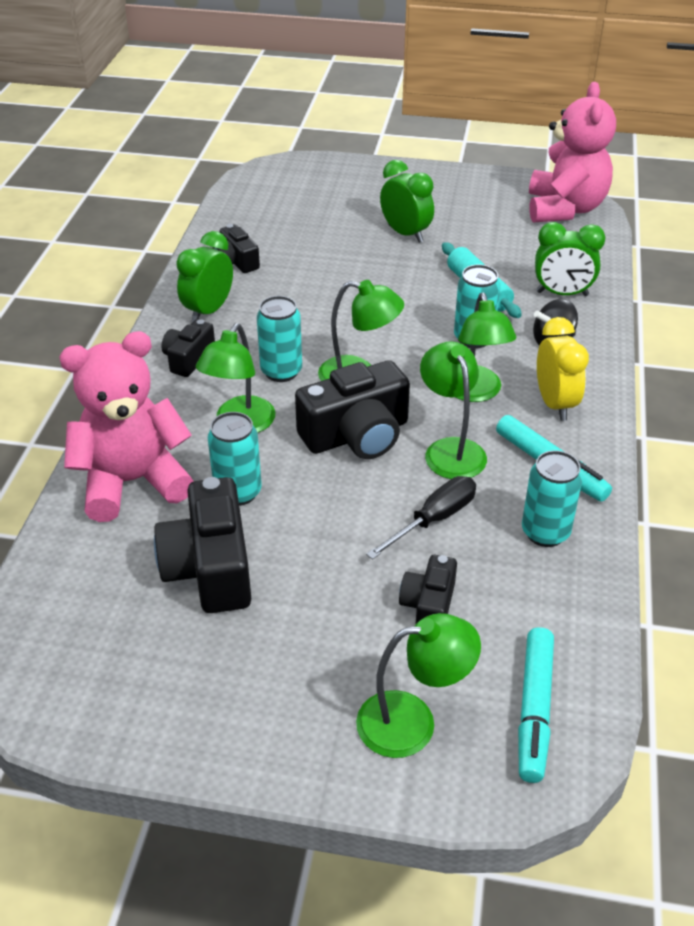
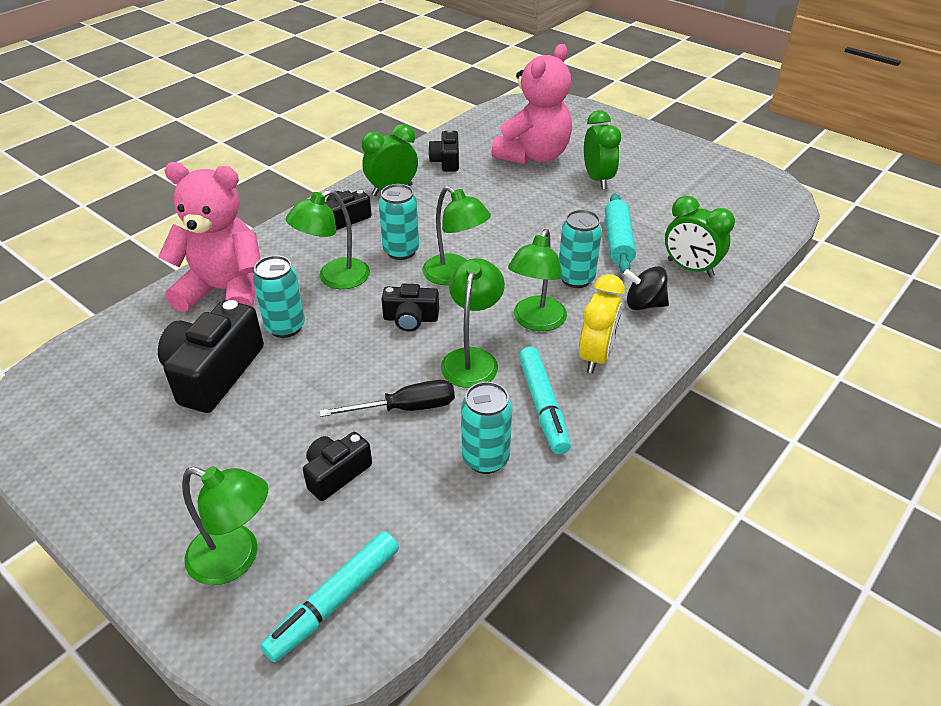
camera: 30 degrees right, 0 degrees up
(357, 435) = (410, 319): black camera -> black camera, size x0.56
(565, 209) = (759, 200): pink teddy bear -> pink teddy bear (533, 156)

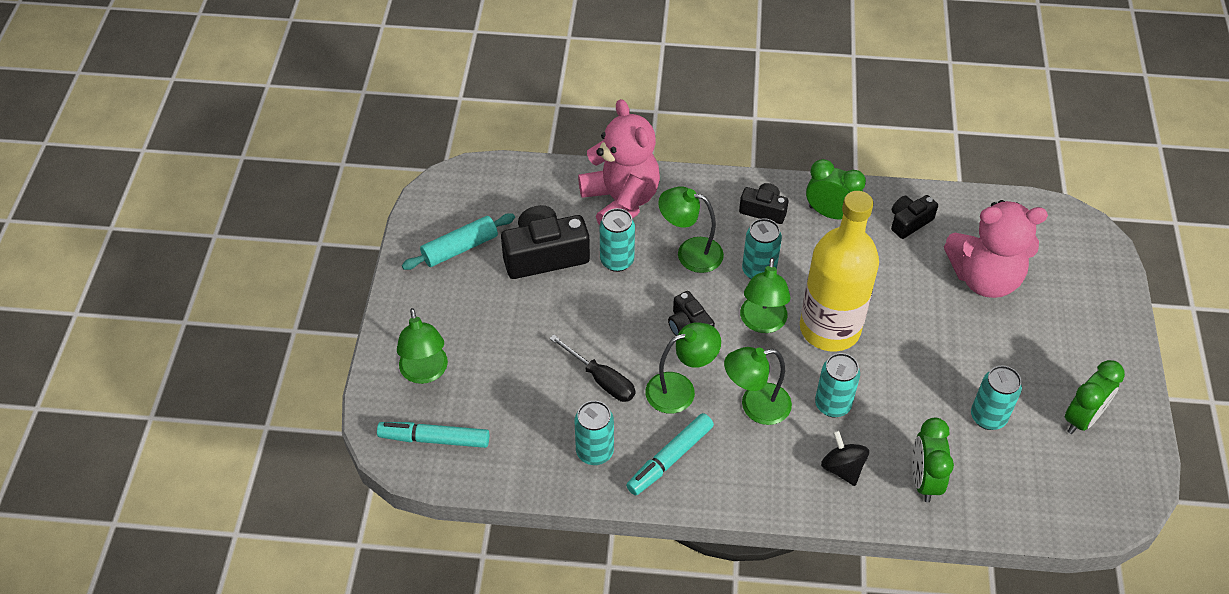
camera: 55 degrees right, 10 degrees up
(336, 473) = (519, 378): black camera -> none
(500, 243) = (830, 328): none -> yellow bottle
(596, 356) = (750, 466): yellow clock -> none
(597, 179) = (996, 346): green clock -> green clock (1082, 419)
(618, 241) = (913, 409): turquoise rolling pin -> turquoise rolling pin (460, 248)
(657, 212) = (988, 417): none -> turquoise can

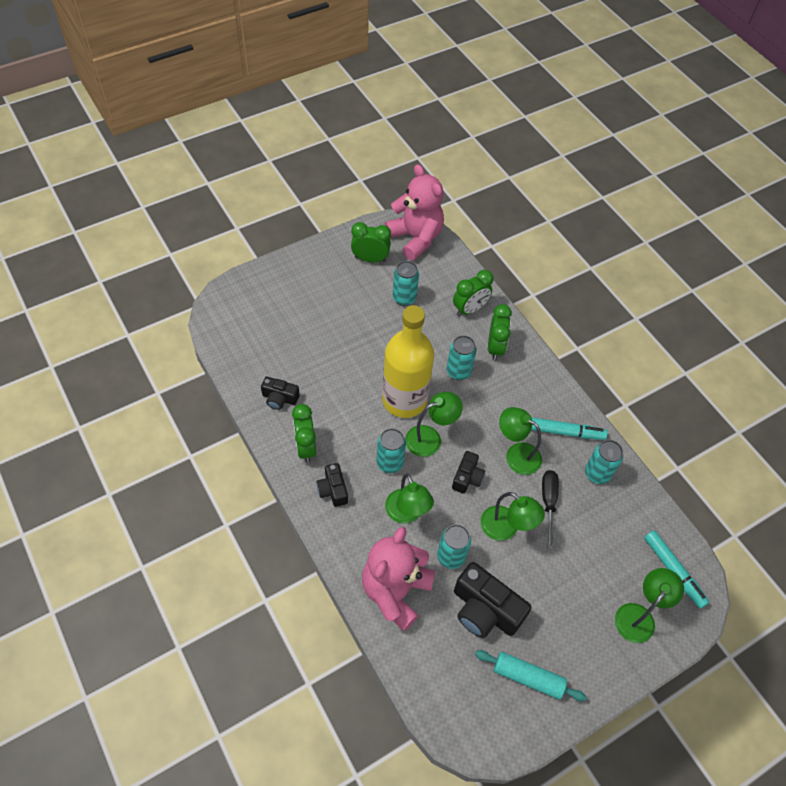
camera: 130 degrees left, 5 degrees up
(755, 406) = (493, 409): green lamp -> green lamp (506, 529)
(842, 468) = (495, 347): black spinning top -> green clock
(984, 278) = (299, 339): pink teddy bear -> pink teddy bear (415, 238)

